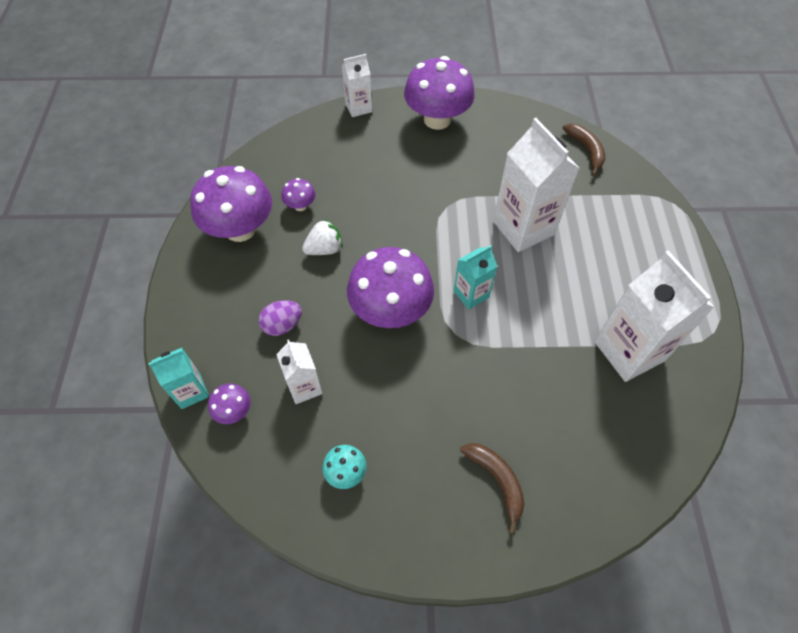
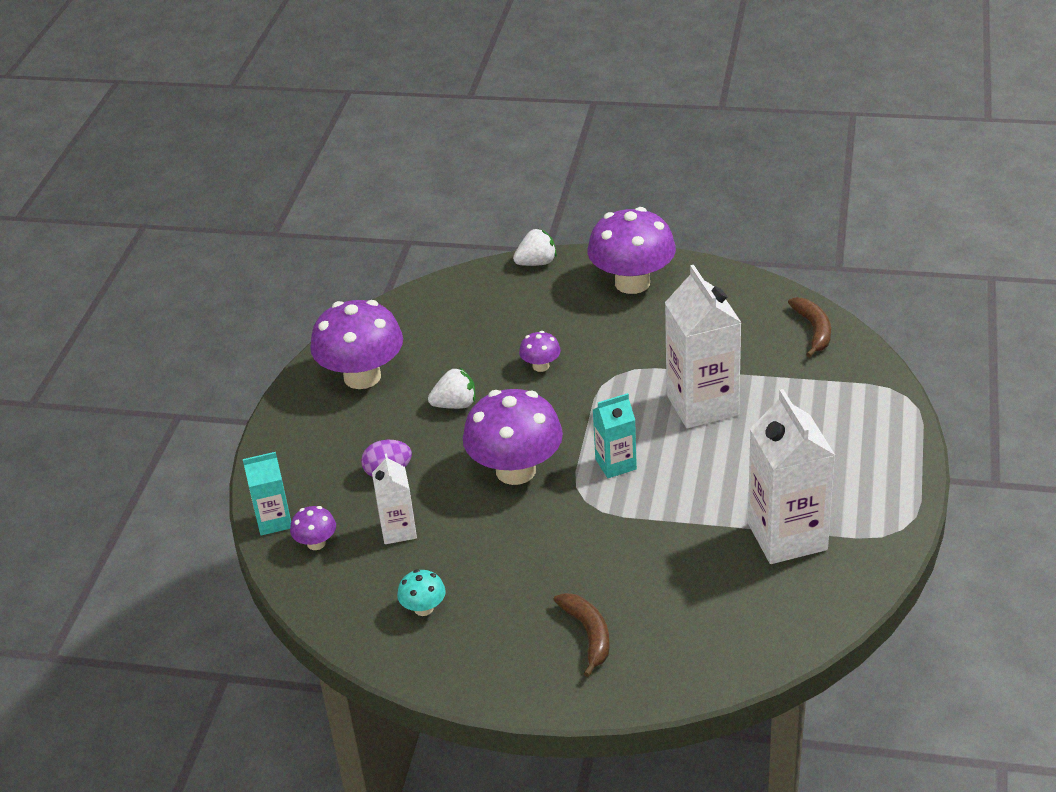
camera: 15 degrees right, 20 degrees down
(300, 205) = (438, 359): purple mushroom -> purple mushroom (541, 366)
(358, 108) = (536, 263): white carton -> white strawberry

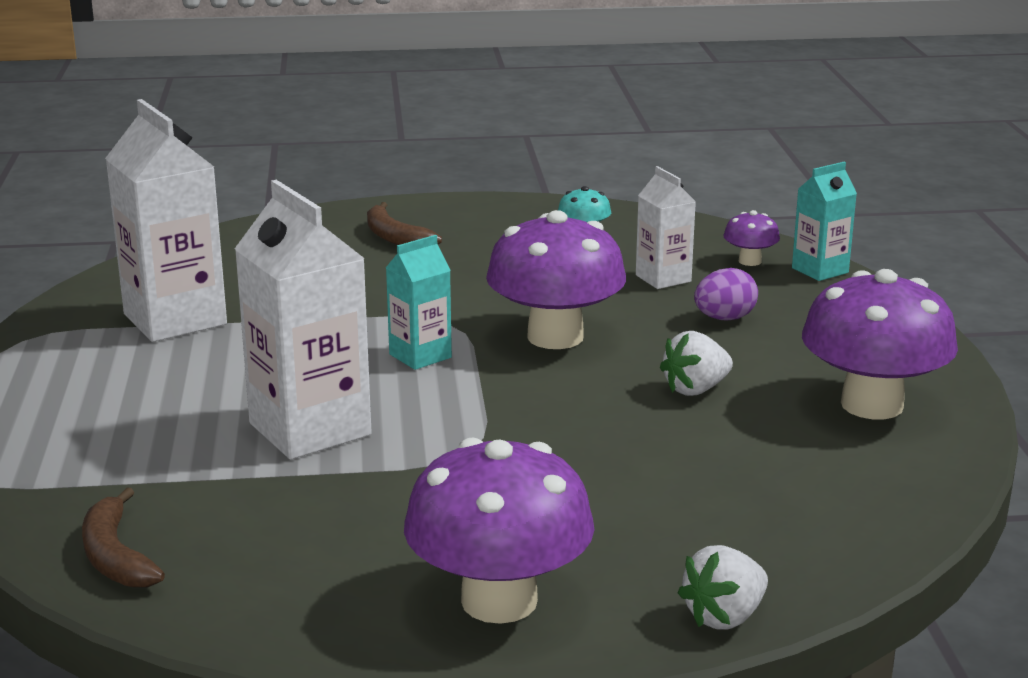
camera: 160 degrees right, 15 degrees down
(541, 366) = (597, 448): purple mushroom -> none

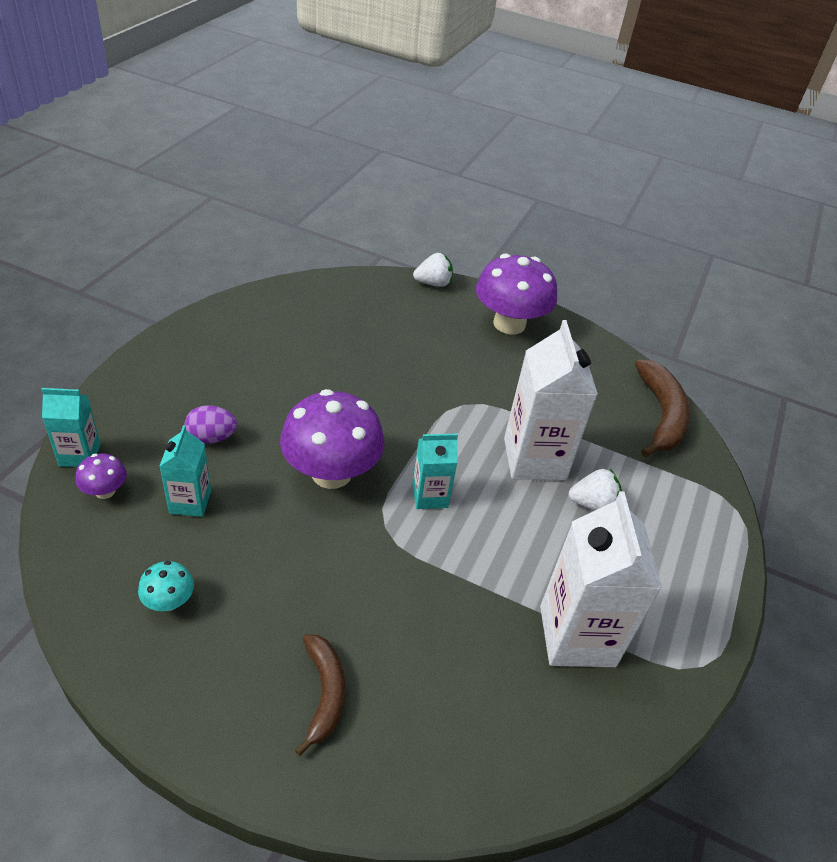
camera: 155 degrees left, 20 degrees up
(115, 556) = (661, 415): brown banana -> brown banana, size x1.57
(663, 278) = (190, 502): white carton -> turquoise carton
(695, 389) = (306, 389): white strawberry -> white strawberry (593, 504)
(872, 405) = (237, 339): purple mushroom -> none

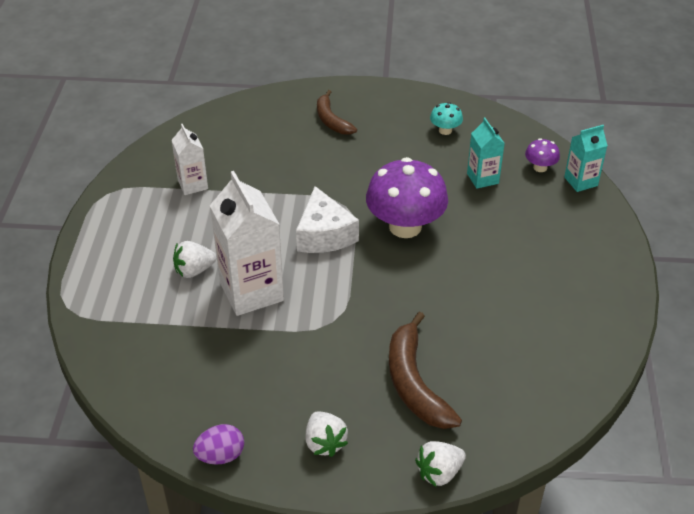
camera: 165 degrees right, 0 degrees up
(212, 438) = (509, 221): purple egg -> purple egg (221, 456)
(430, 496) = (324, 235): turquoise carton -> white cheese
(509, 324) = (325, 443): purple mushroom -> white strawberry
(577, 636) = (193, 184): white carton -> white carton, size x0.55
(661, 415) = (135, 380): brown banana -> brown banana (414, 383)

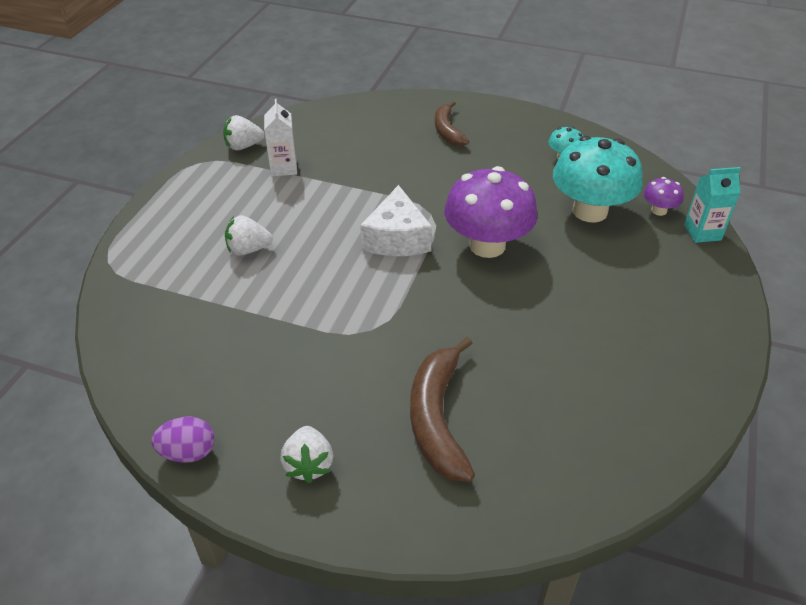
camera: 15 degrees right, 0 degrees up
(251, 291) = (297, 281): white carton -> none
(439, 472) = (429, 533): white strawberry -> white strawberry (243, 146)
(482, 178) = (590, 211): turquoise carton -> turquoise mushroom

